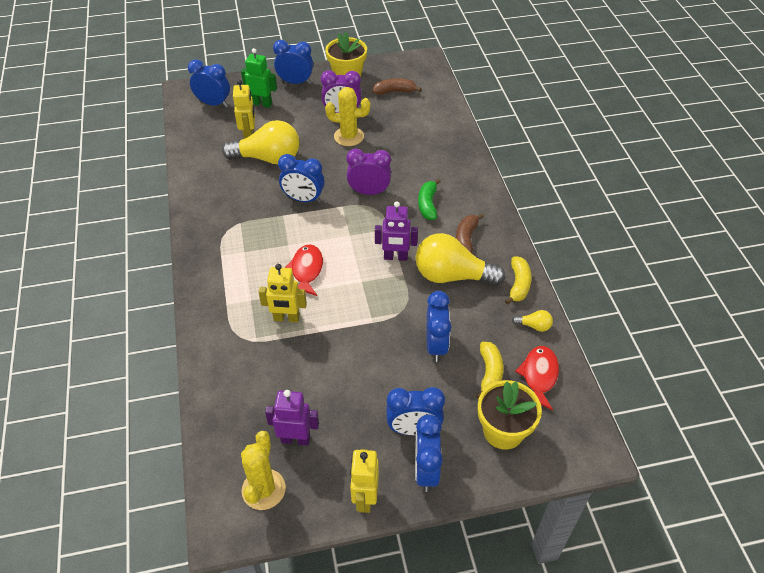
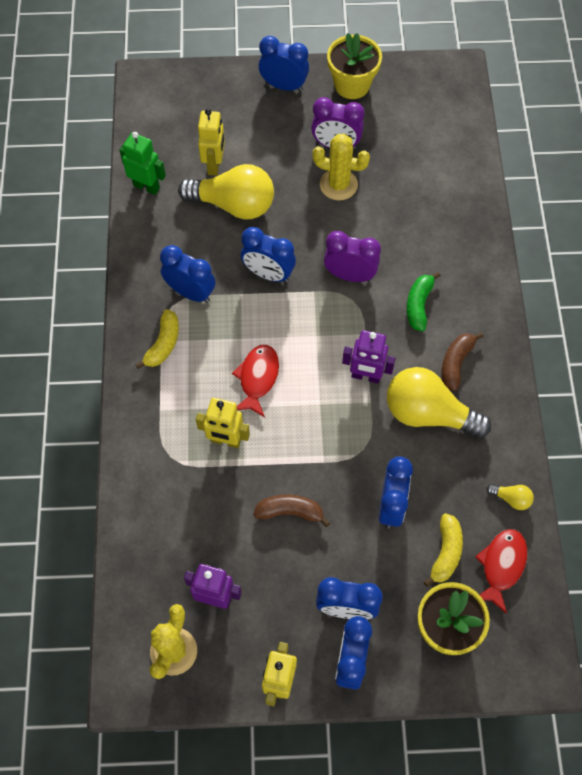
camera: 10 degrees right, 15 degrees up
(213, 104) = (176, 107): blue clock -> blue clock (191, 292)
(262, 103) = (237, 115): green robot -> green robot (146, 186)
(394, 91) = (409, 119): brown banana -> brown banana (290, 511)
(518, 284) = (505, 439): yellow banana -> yellow banana (163, 344)

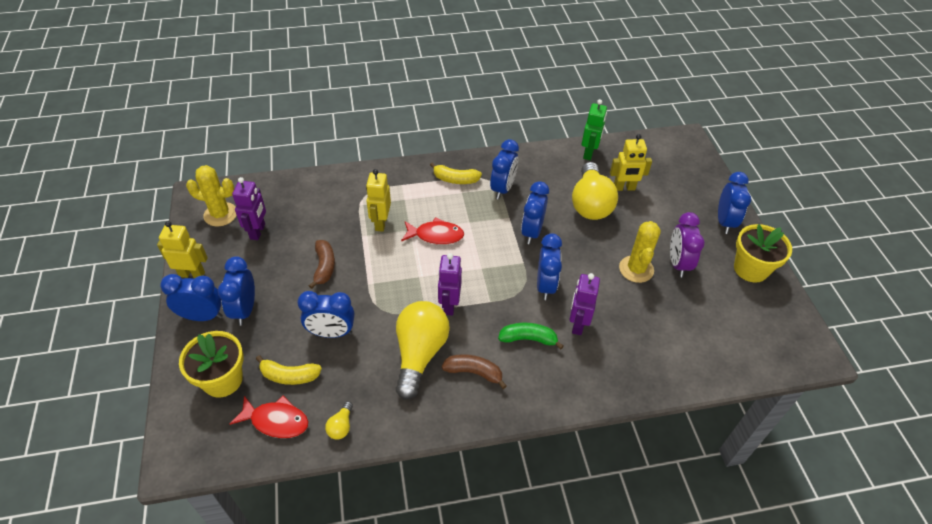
camera: 80 degrees right, 15 degrees down
(350, 275) = (545, 285): purple clock -> blue clock
(405, 256) = (577, 324): none -> purple robot

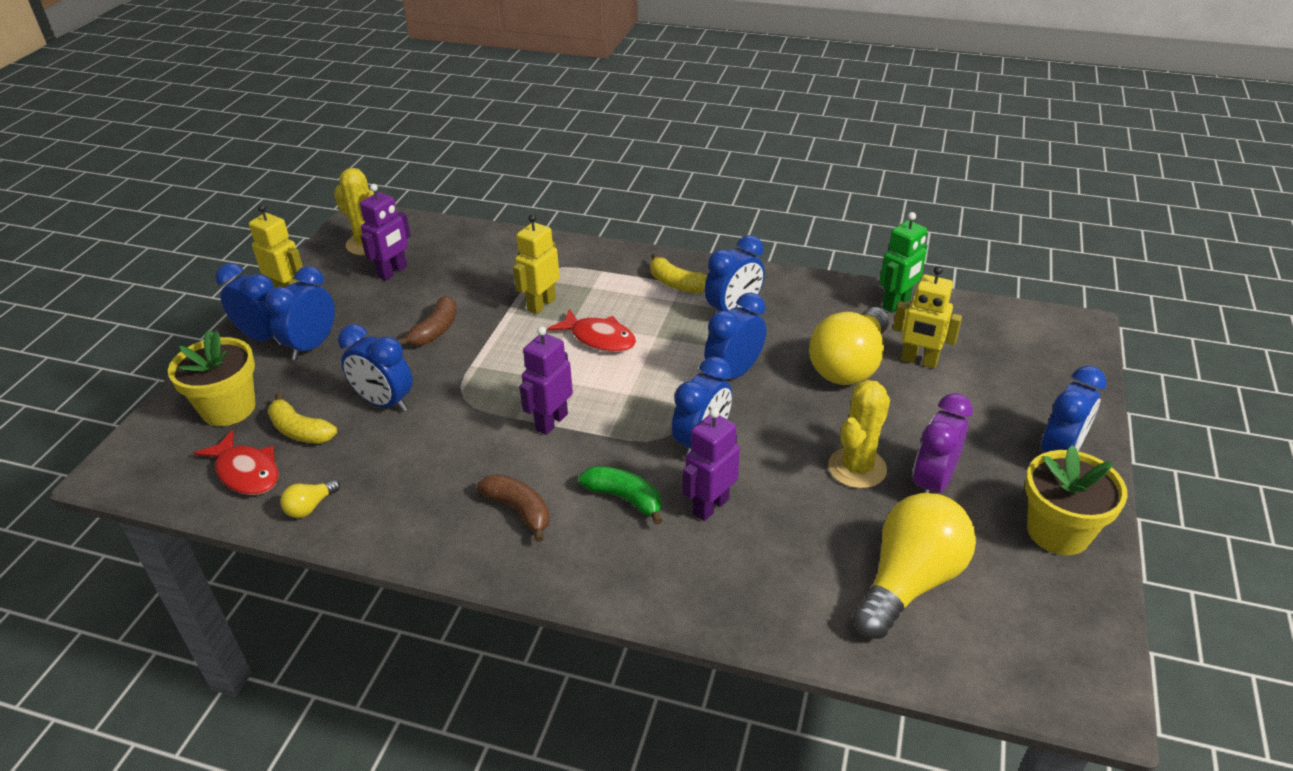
camera: 30 degrees right, 10 degrees down
(419, 354) = (468, 463): yellow light bulb -> yellow light bulb (909, 581)

